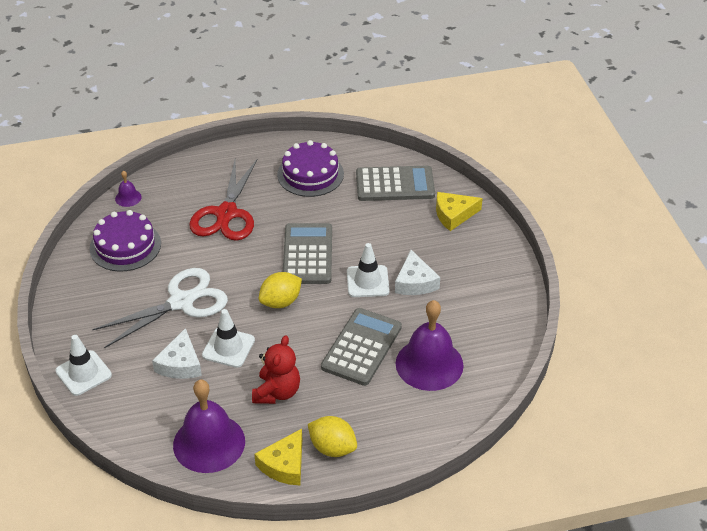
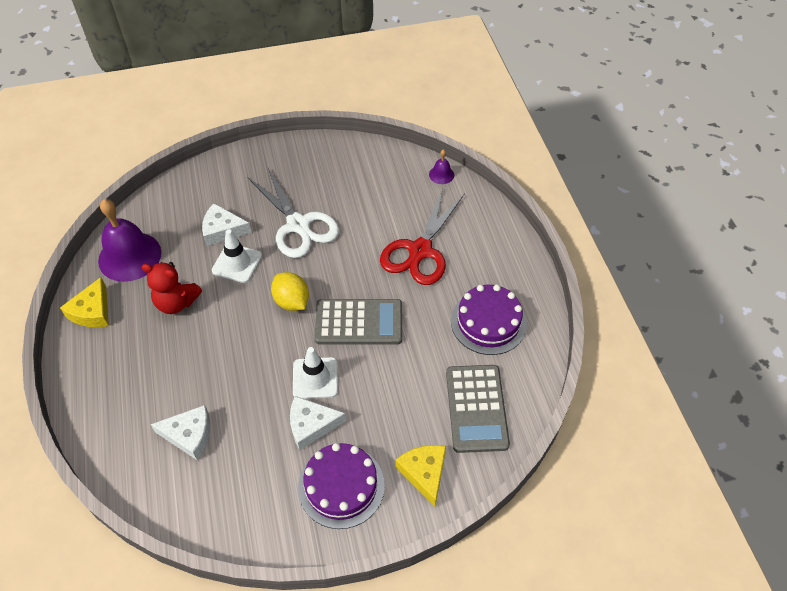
camera: 90 degrees right, 10 degrees up
(83, 373) = (222, 168): white traffic cone -> none
(125, 246) = (374, 179): purple cake -> purple cake (341, 486)
(226, 214) = (420, 251): red scissors -> red scissors turned 75 degrees counterclockwise
(284, 465) = (92, 311): yellow cheese -> yellow cheese turned 105 degrees counterclockwise
(332, 448) = (101, 348): yellow lemon -> none
(361, 347) = (222, 372): grey calculator -> none
(429, 364) = (189, 435): purple bell -> white cheese

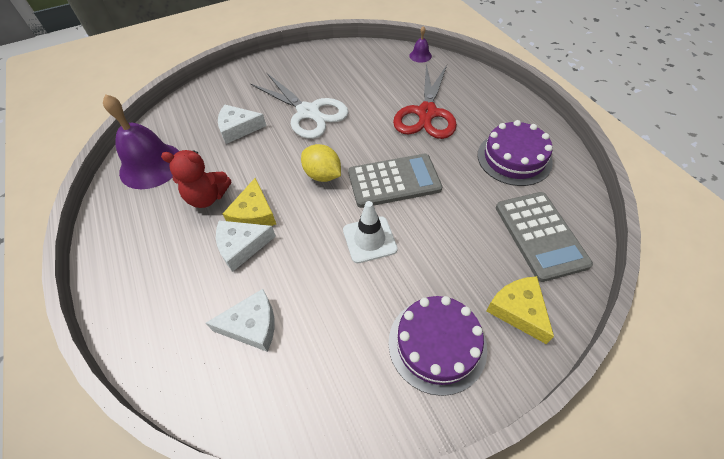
camera: 10 degrees left, 0 degrees up
(92, 311) = (120, 221): yellow cheese -> yellow cheese (254, 213)
(237, 263) = (259, 153): white traffic cone -> none
(311, 425) = (382, 286): white cheese -> white cheese (241, 246)

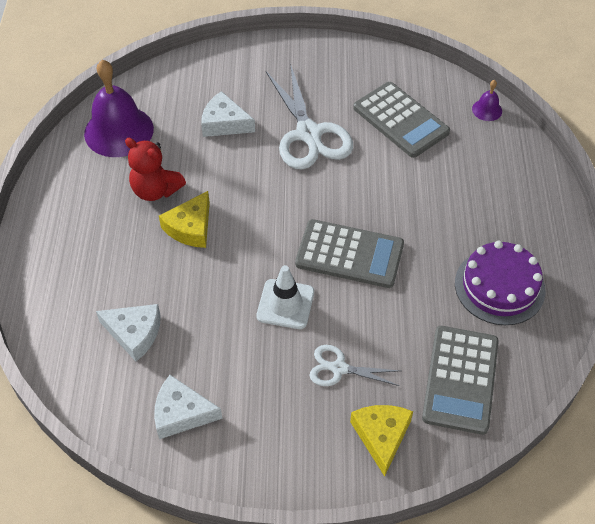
camera: 25 degrees right, 0 degrees up
(241, 246) = (162, 256): white cheese -> white cheese (181, 413)
(323, 175) = (280, 215): yellow lemon -> none
(368, 81) = (400, 120): none -> grey calculator
(426, 113) = (440, 190): red scissors -> none
(437, 344) = (284, 427): purple cake -> none
(446, 271) = (339, 368): none -> white scissors

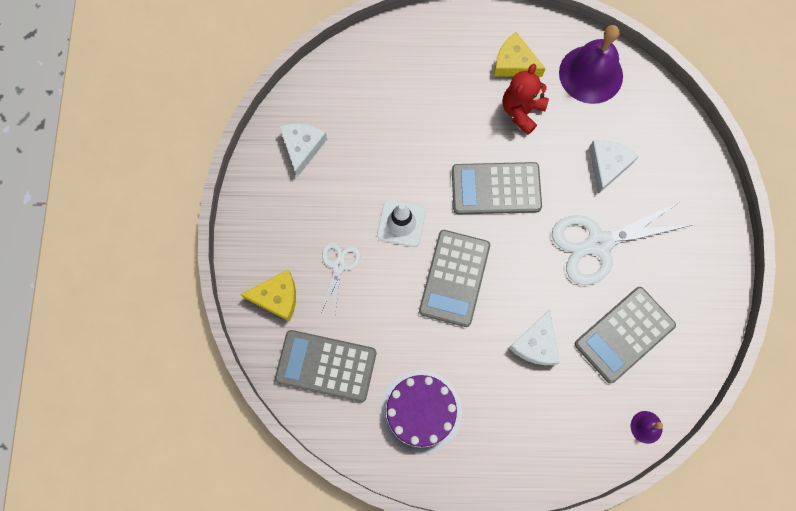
camera: 90 degrees right, 20 degrees up
(134, 333) = (373, 107): white cheese -> white cheese (536, 344)
(190, 227) = (481, 143): yellow cheese -> yellow cheese (514, 63)
(246, 215) = (496, 189): none -> grey calculator

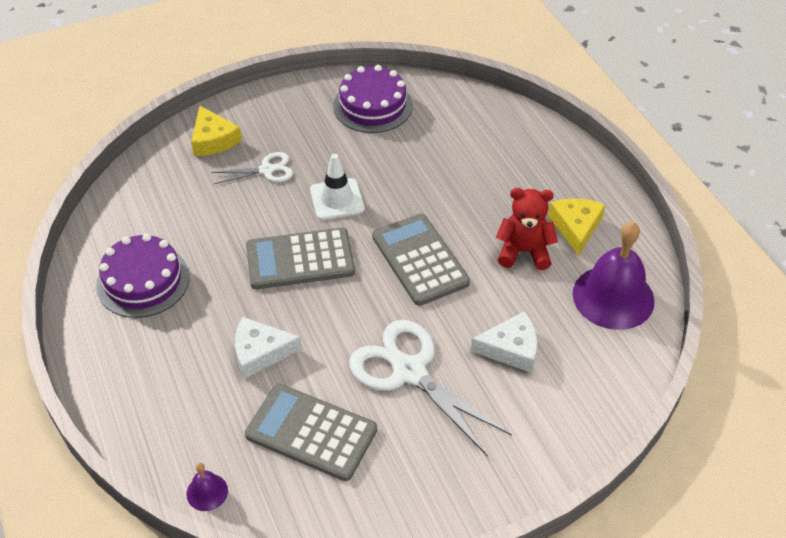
camera: 65 degrees right, 25 degrees down
(302, 147) = (373, 105): white cheese -> purple cake
(326, 365) = (161, 195): grey calculator -> none

